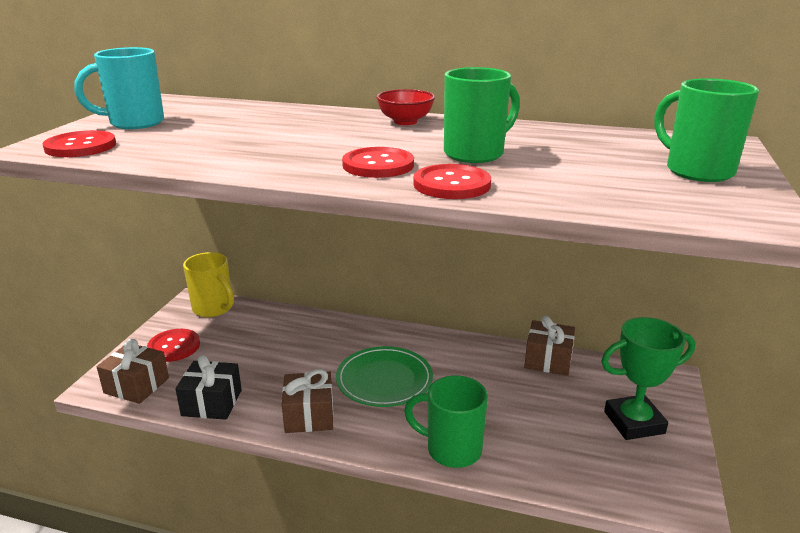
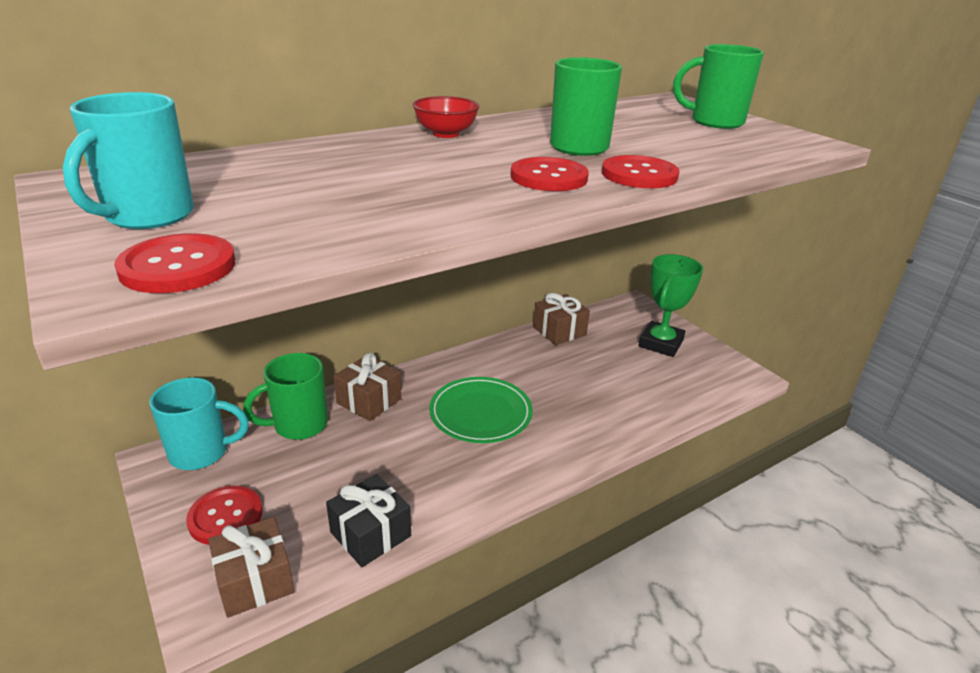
camera: 50 degrees left, 5 degrees up
(214, 309) = (201, 453): yellow mug -> turquoise mug
(309, 415) = (473, 479): brown gift -> brown gift (369, 401)
(451, 449) = (603, 430): green mug -> green mug (298, 425)

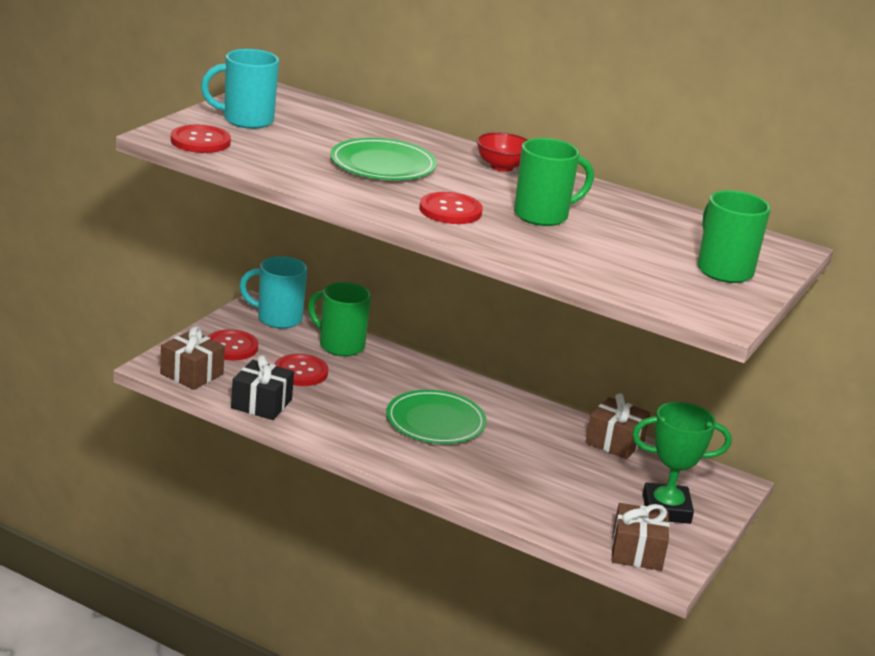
camera: 60 degrees right, 5 degrees down
(201, 453) = (277, 318): turquoise mug -> turquoise mug turned 135 degrees clockwise
(369, 401) = (398, 366): brown gift -> brown gift (637, 552)
(392, 177) = (383, 165): none -> green plate
(639, 175) = (501, 241): red button -> red button (300, 372)

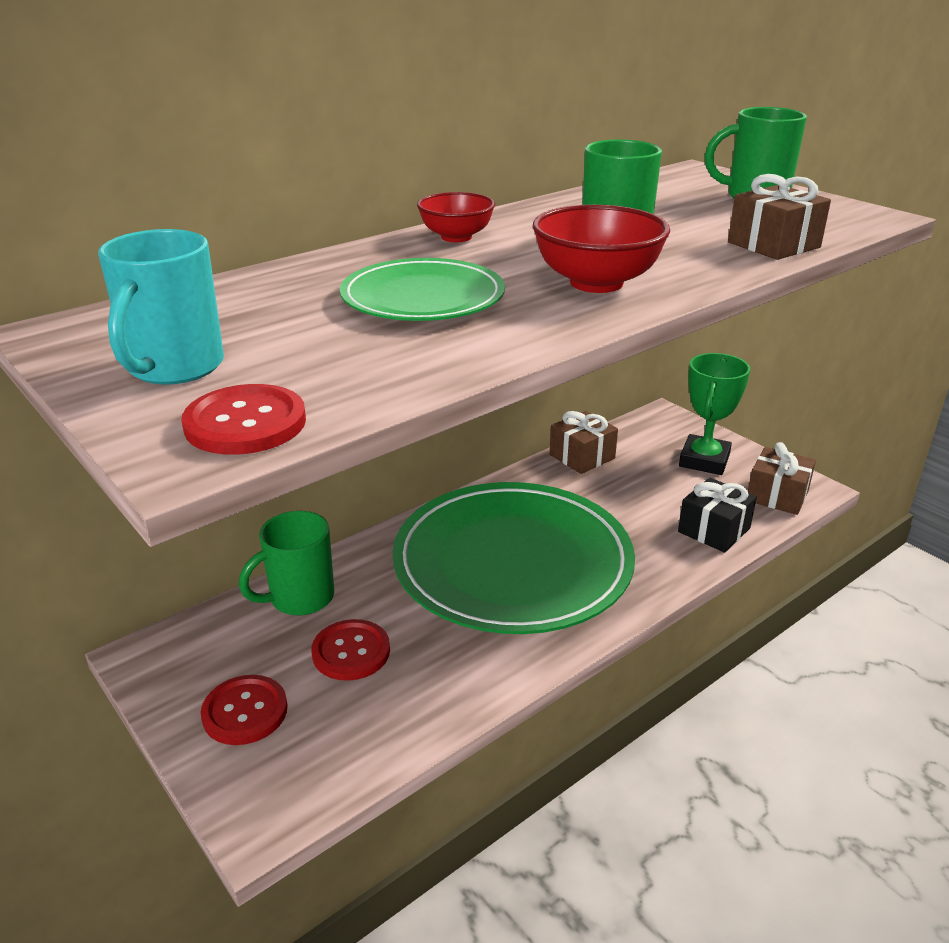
camera: 65 degrees left, 5 degrees up
(191, 374) = (302, 778): brown gift -> brown gift (773, 245)
(261, 404) = (421, 712): black gift -> black gift (714, 530)
(277, 318) = (192, 642): turquoise mug -> none
(435, 421) = (512, 562): green plate -> green plate, size x1.95
(450, 211) = (596, 283): red button -> red bowl

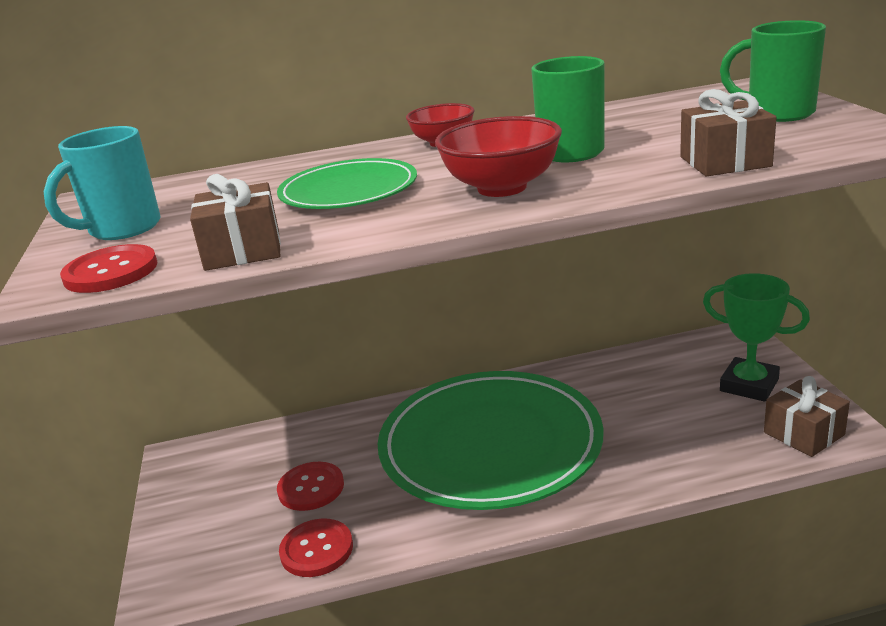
camera: 30 degrees right, 5 degrees down
(245, 712) = (208, 513): red button -> red button (316, 549)
(299, 598) = (305, 438): green mug -> none
(582, 456) = (625, 362): brown gift -> brown gift (243, 250)
(704, 460) = (749, 385): green trophy -> green trophy turned 75 degrees clockwise
(714, 530) = (705, 454): black gift -> none

